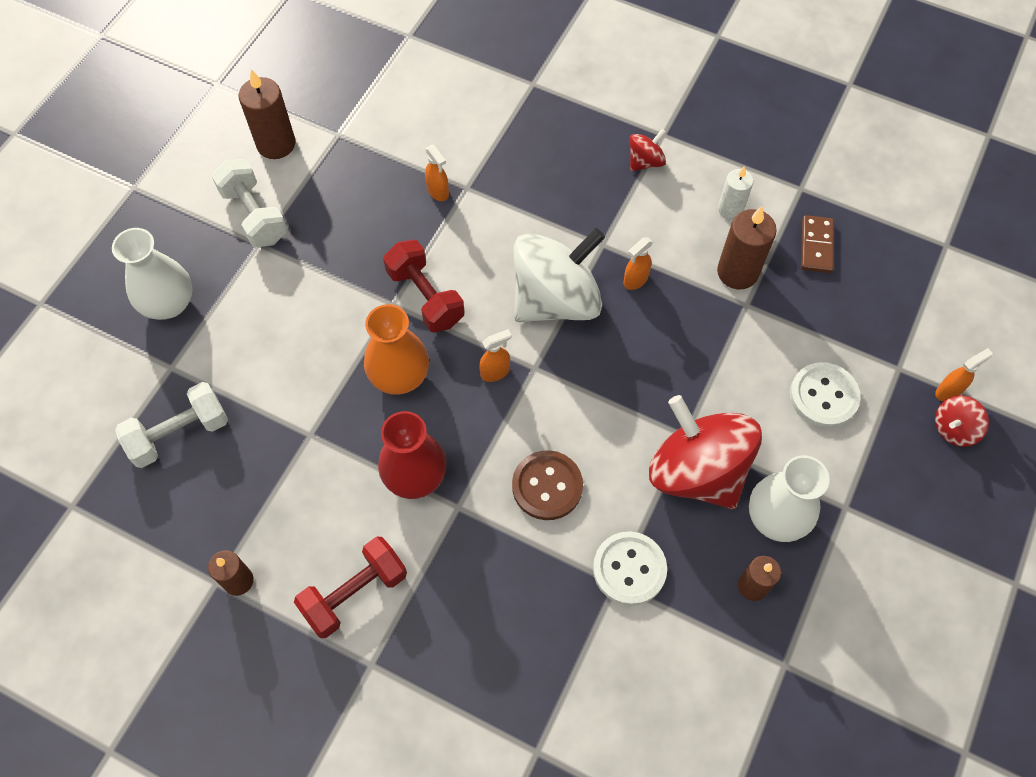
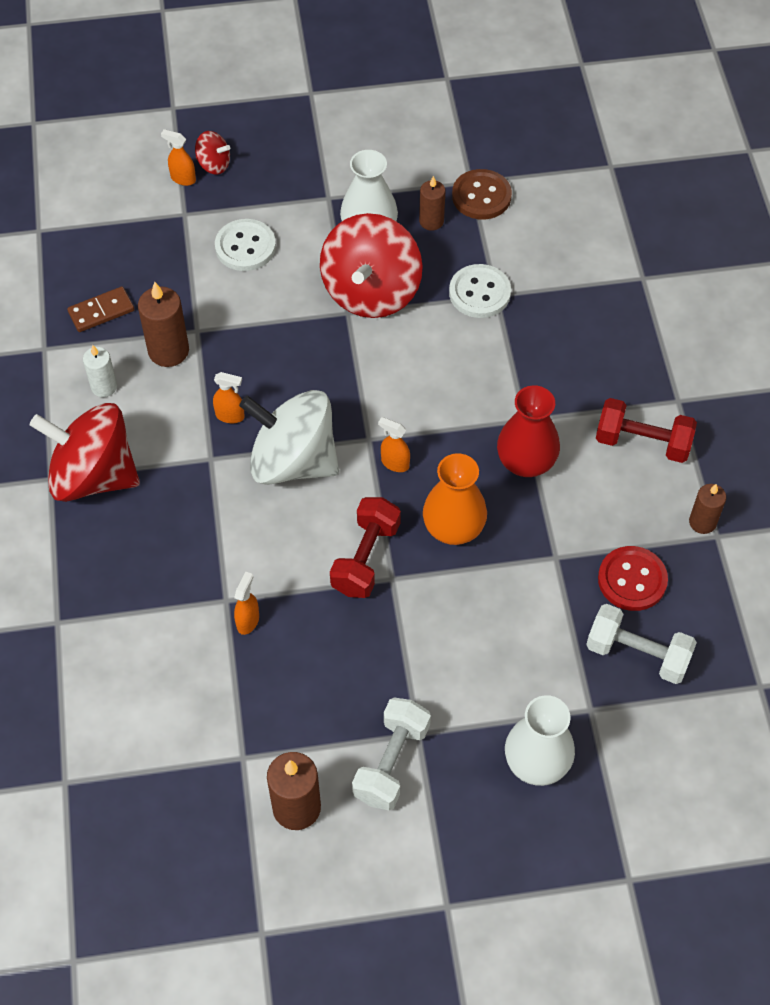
camera: 125 degrees left, 5 degrees down
(240, 479) = (632, 580): none -> red button
(547, 486) = (460, 374): brown button -> brown button (481, 196)
(645, 161) = (93, 475): red spinning top -> red spinning top, size x2.26

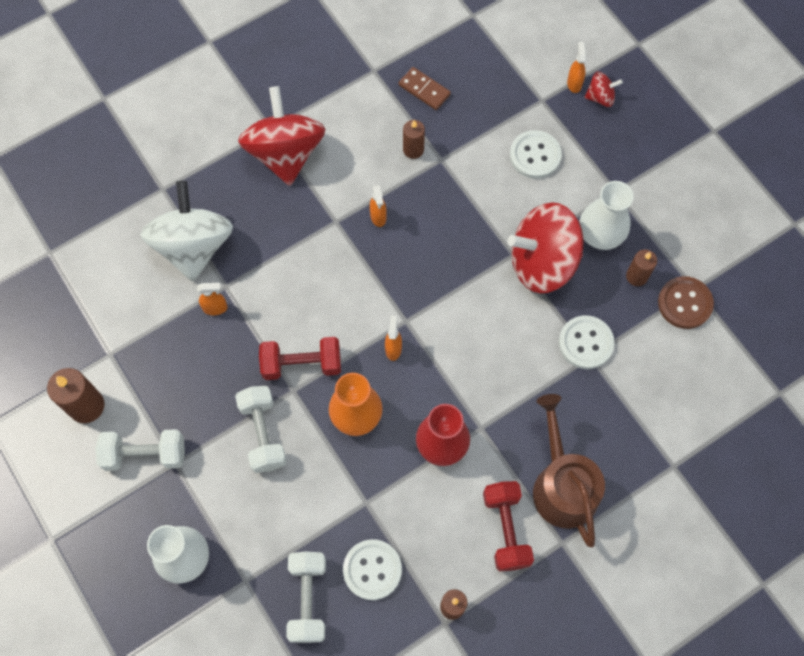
camera: 65 degrees right, 10 degrees up
(104, 386) = (361, 123): white candle -> none
(168, 351) = (413, 149): brown candle -> brown candle, size x0.63
(214, 164) = (600, 97): red spinning top -> red spinning top turned 90 degrees counterclockwise
(293, 461) = (360, 277): white spinning top -> white spinning top (194, 246)
(428, 628) = (263, 434): none -> white dumbbell
(619, 375) = (562, 485): none -> brown watering can
(632, 580) = (372, 570): red button -> white button

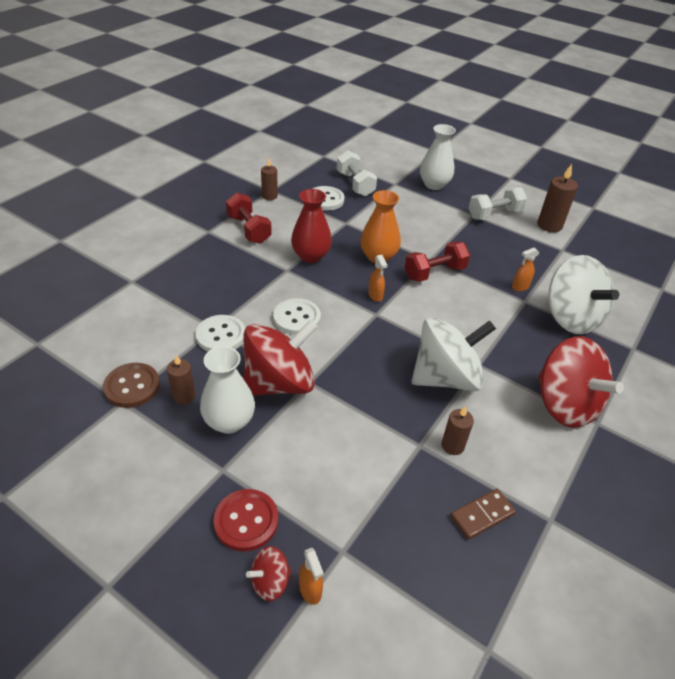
camera: 155 degrees right, 25 degrees down
(263, 434) = (432, 236): white dumbbell -> none
(378, 217) = (445, 377): orange spray bottle -> white spinning top
(424, 90) = (482, 515): brown domino -> brown domino turned 45 degrees counterclockwise
(535, 155) = (324, 480): white button -> white button (297, 318)
(562, 485) = (216, 255): brown watering can -> none
(607, 144) = (246, 521): none -> red button

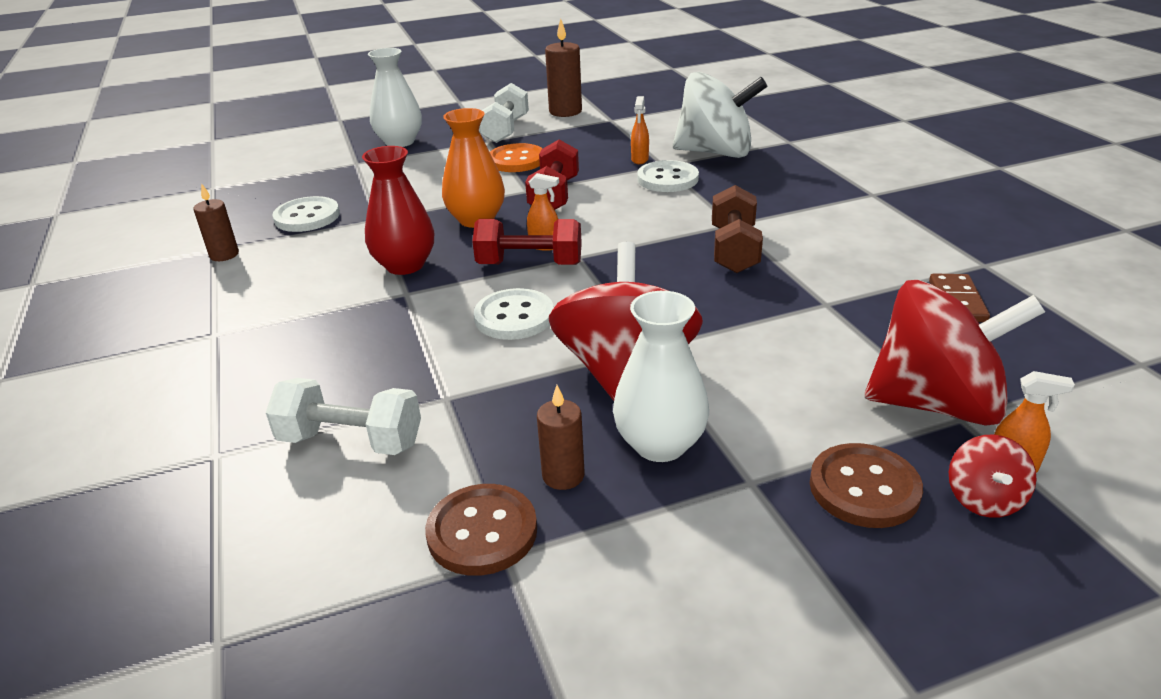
camera: 50 degrees left, 10 degrees down
(221, 335) = (470, 396): white button -> white button (667, 179)
(246, 521) = (864, 488): red button -> brown button
(249, 229) = (270, 296): red dumbbell -> red dumbbell (530, 264)
(355, 184) = (312, 186): white dumbbell -> white dumbbell (351, 441)
(445, 377) = (734, 250): white spinning top -> brown dumbbell
(452, 445) = (843, 283): brown candle -> none
(461, 238) = (516, 160): none -> orange button
(564, 404) = (835, 200): red spinning top -> red spinning top (936, 403)

